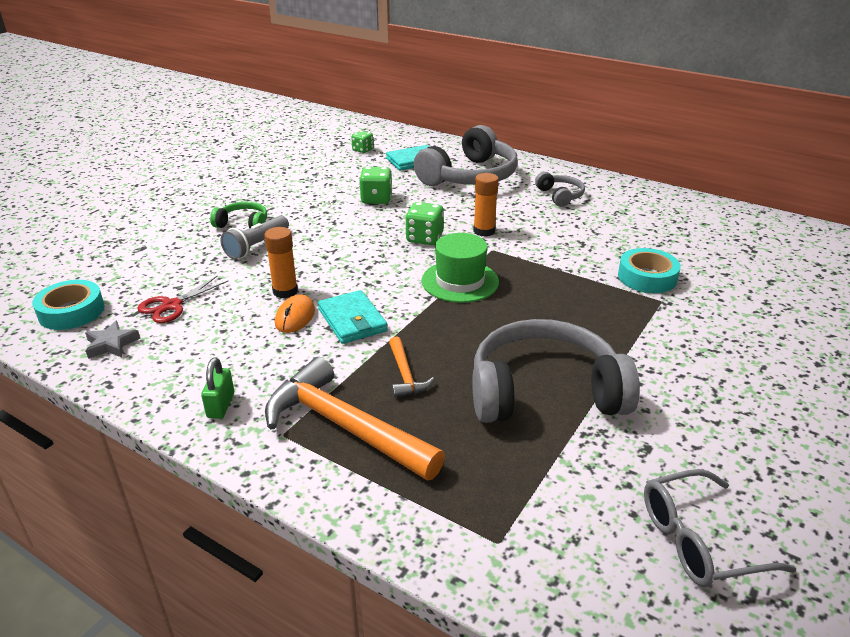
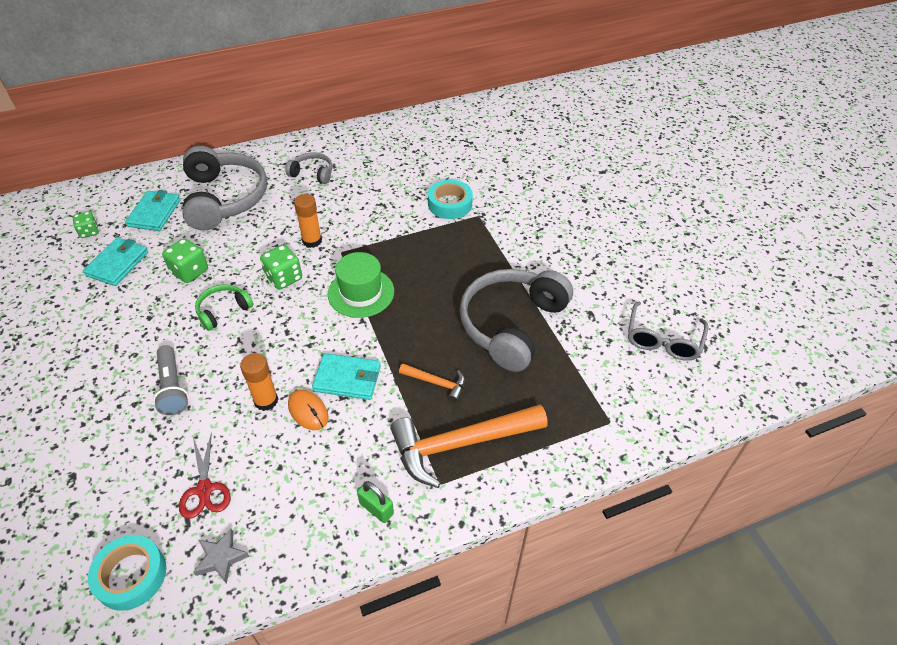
camera: 55 degrees left, 15 degrees up
(243, 224) = (122, 380): green headphones -> green headphones (223, 311)
(347, 172) = (117, 264): none -> turquoise wallet

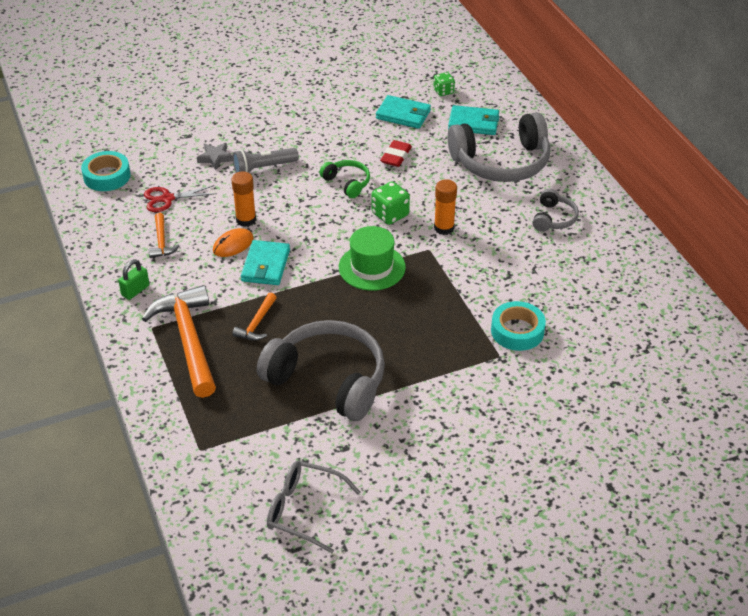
camera: 90 degrees right, 5 degrees down
(189, 271) = (396, 156): green dice -> red eraser
(221, 558) = (111, 214): grey star -> grey star (215, 158)
(289, 488) = (161, 241): none -> orange hammer

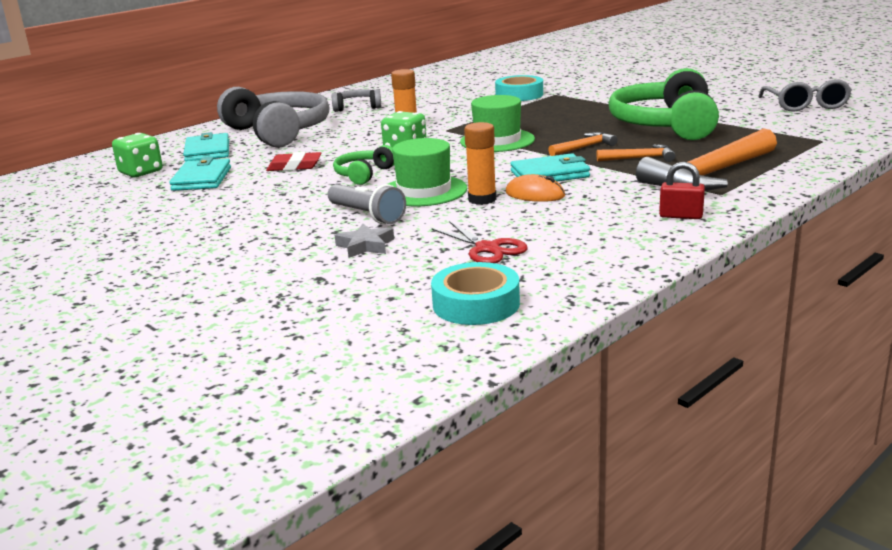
camera: 110 degrees left, 20 degrees down
(135, 290) = (681, 216): green padlock -> red padlock
(161, 241) = (576, 228): orange hammer -> orange hammer (584, 147)
(286, 200) = (424, 191): none -> green hat
(328, 380) = (666, 125): grey headphones -> green headphones
(443, 91) = (141, 172): green dice -> green dice, size x1.53

